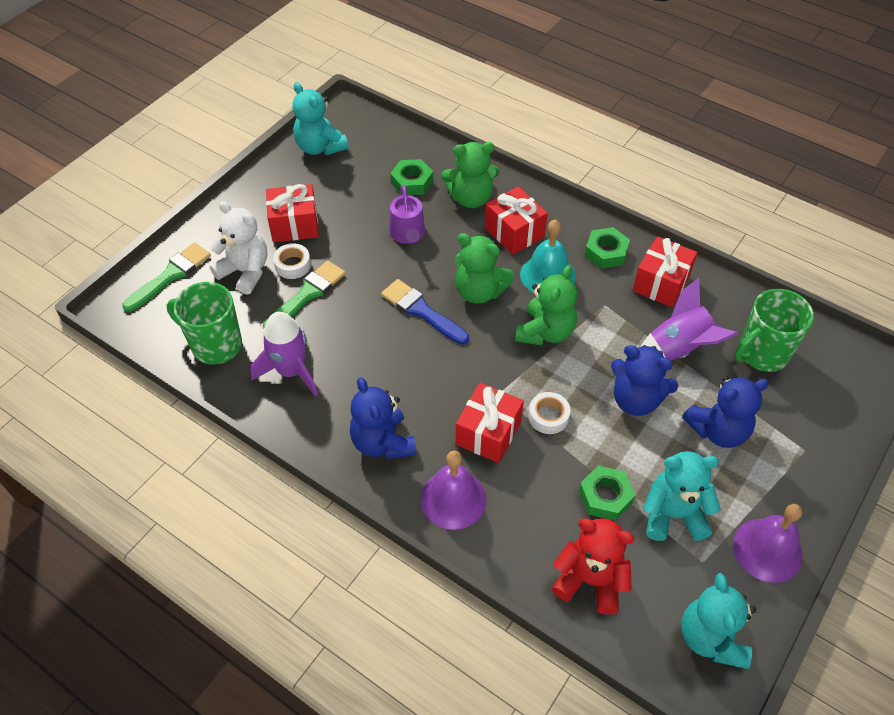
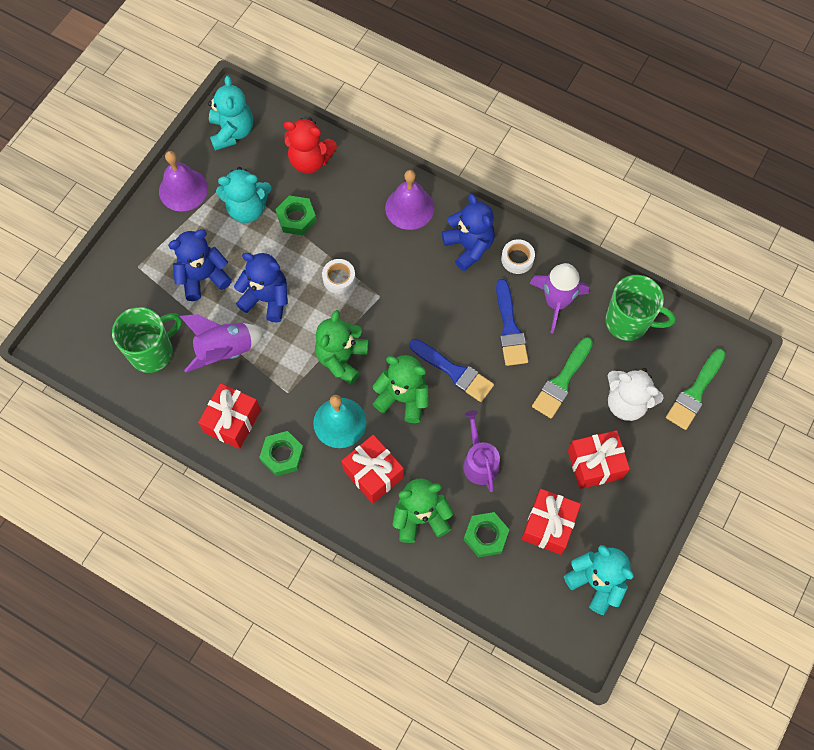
camera: 175 degrees right, 15 degrees up
(293, 265) = (584, 414): white tape -> white tape (517, 259)
(351, 348) = (510, 328): none -> blue brush
(488, 433) = (386, 261): red gift -> red gift (548, 525)

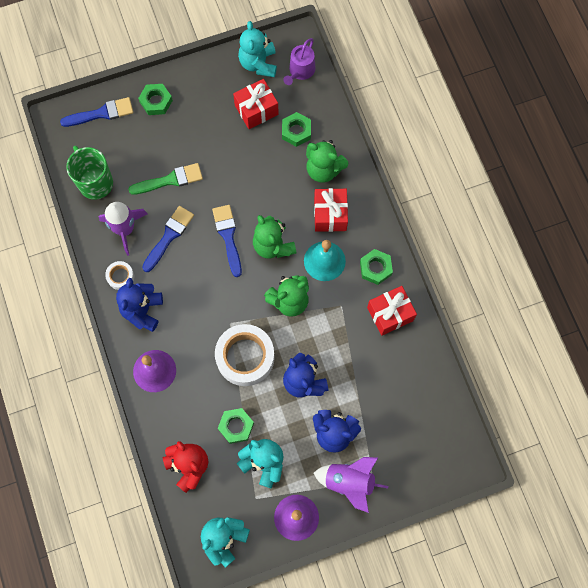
camera: 140 degrees left, 5 degrees up
(153, 352) = (407, 404): green mug -> none
(225, 350) = (359, 366): purple rocket -> purple rocket (349, 482)
(339, 278) = (245, 357): white tape -> white tape, size x2.09
(479, 462) = (262, 173): purple watering can -> purple watering can (300, 71)
(595, 464) = (198, 120): red gift -> none
(626, 402) = (145, 139): white teddy bear -> none
(656, 449) = (156, 101): none -> green nut
(695, 392) = (101, 113): green brush -> blue brush

